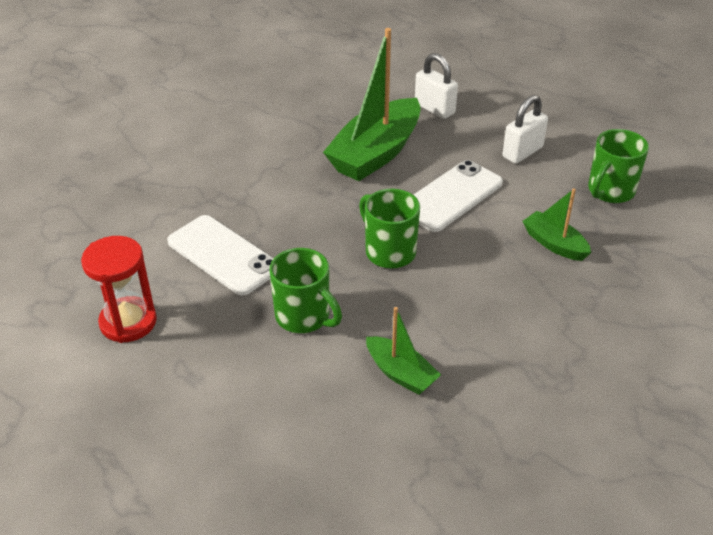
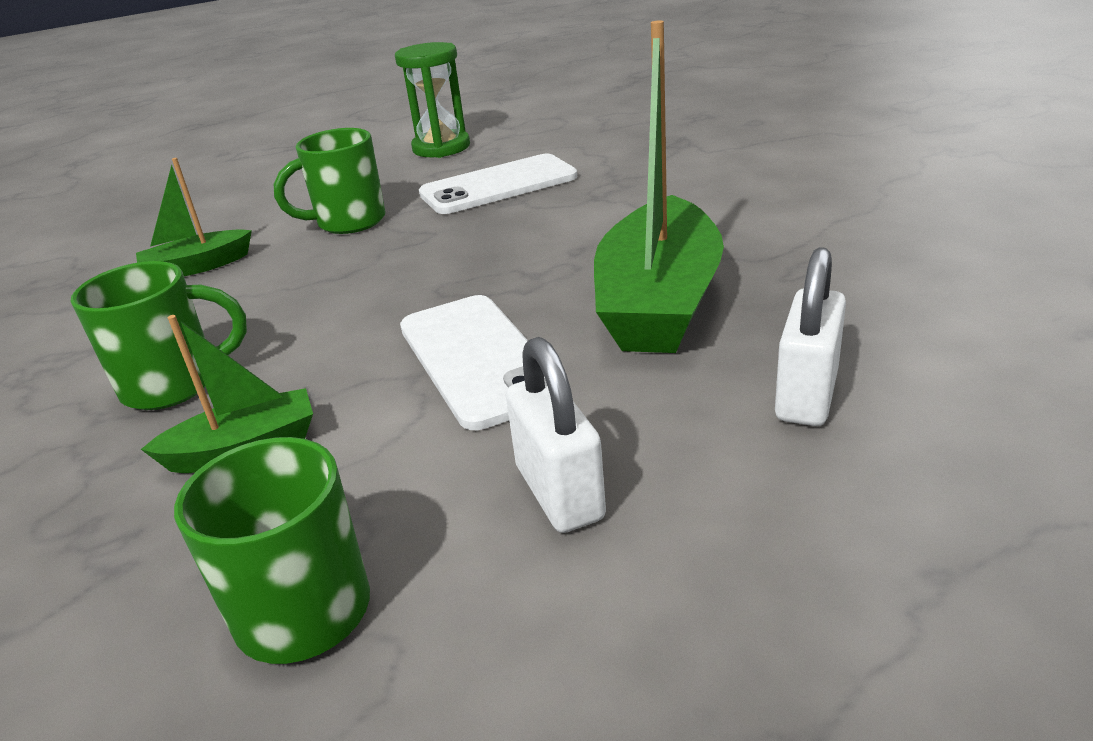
camera: 115 degrees right, 10 degrees down
(128, 322) = (441, 148): red hourglass -> green hourglass
(376, 153) = (659, 302): green boat -> green boat turned 135 degrees counterclockwise
(389, 251) = (399, 284): green mug -> green mug (174, 384)
(434, 109) = (806, 395): white padlock -> white padlock turned 45 degrees counterclockwise

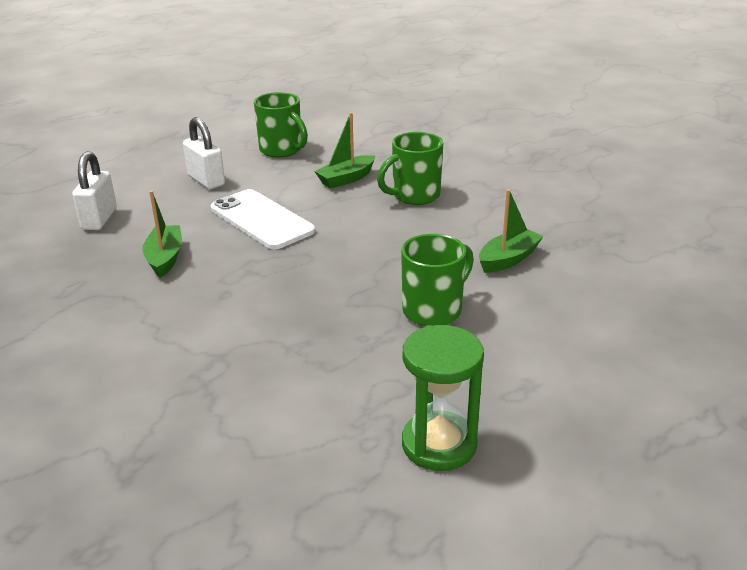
camera: 160 degrees right, 0 degrees up
(498, 185) = (323, 368): white phone -> none
(659, 302) = (165, 258): green boat -> green boat, size x0.51

